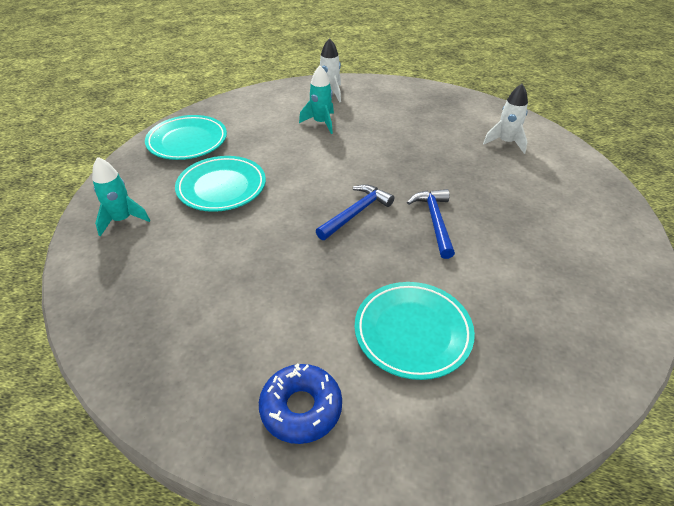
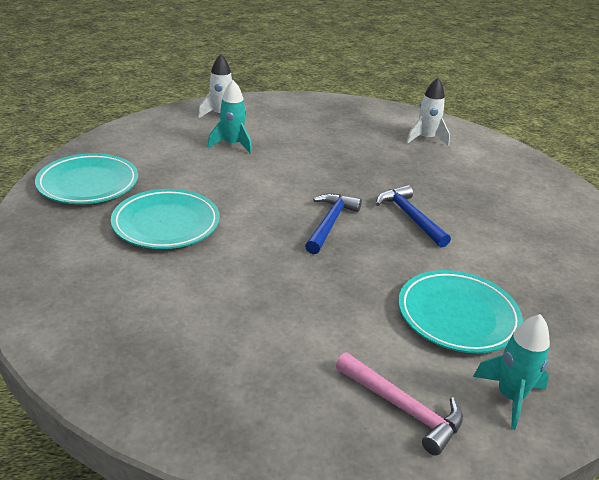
camera: 25 degrees left, 10 degrees down
(122, 220) = (67, 278): turquoise rocket -> turquoise rocket (510, 397)
(301, 408) = (403, 408): blue donut -> pink hammer

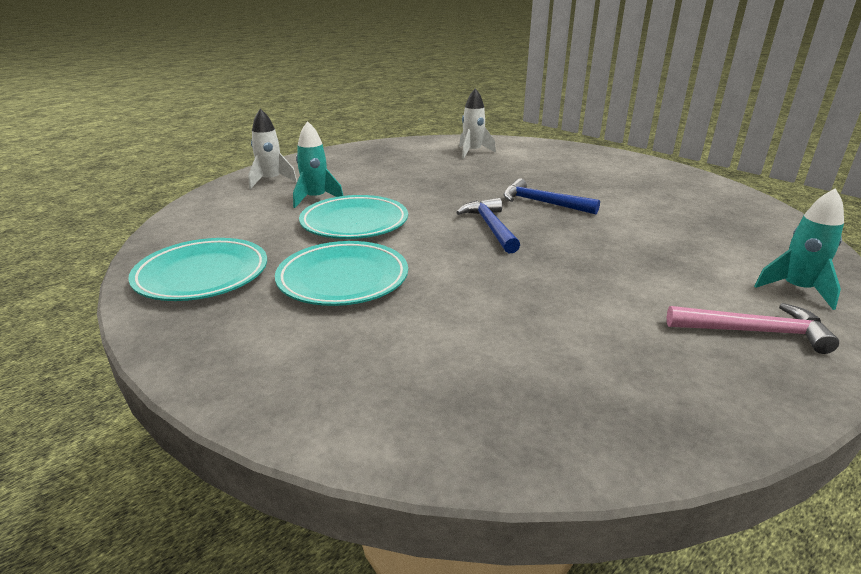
camera: 30 degrees left, 5 degrees down
(457, 316) = (679, 253): turquoise plate -> turquoise plate (354, 223)

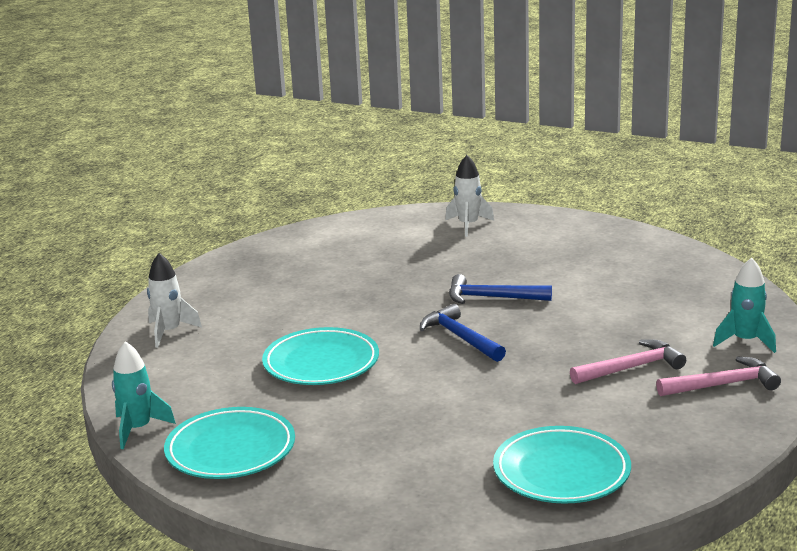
camera: 20 degrees left, 5 degrees down
(316, 199) = (249, 344): turquoise rocket -> turquoise rocket (138, 429)
(343, 279) = (368, 421): turquoise plate -> turquoise plate (561, 472)
(472, 152) = (368, 242): white rocket -> white rocket (468, 225)
(647, 289) = (631, 368): none -> pink hammer

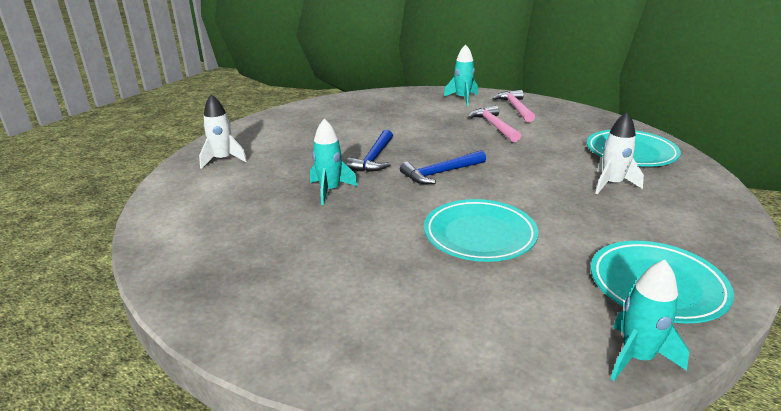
camera: 85 degrees left, 5 degrees up
(169, 332) = (385, 344): white rocket -> white rocket (612, 184)
(406, 284) = (330, 190): none -> turquoise rocket

